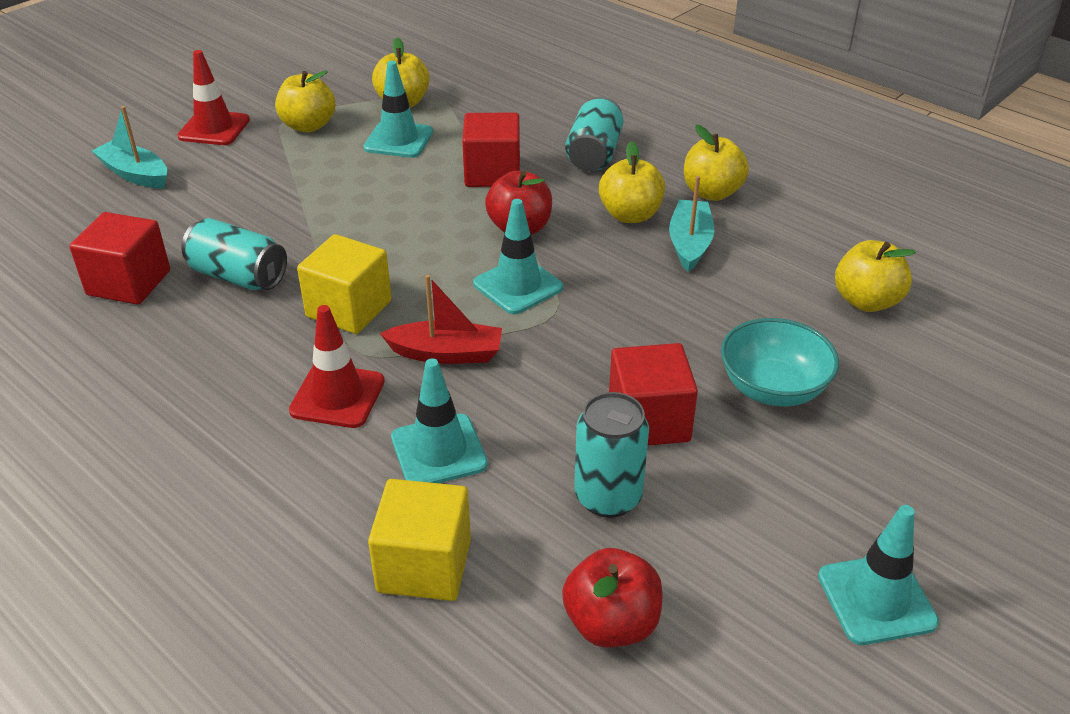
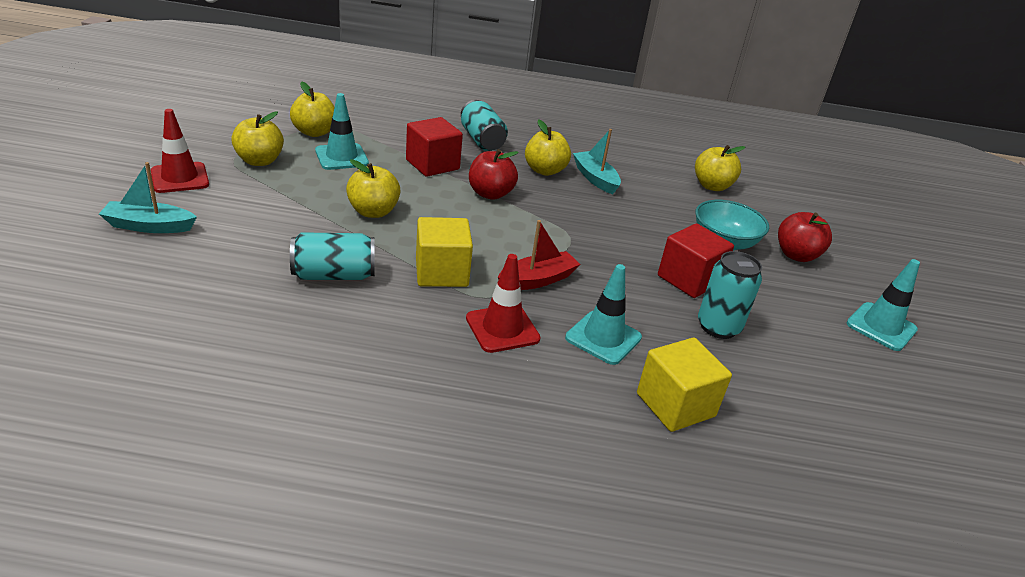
camera: 40 degrees left, 5 degrees down
(129, 283) = (247, 305): red cube -> none
(518, 286) = (530, 227): turquoise traffic cone -> none
(611, 623) = (798, 391): red apple -> red apple (796, 255)
(712, 192) = (573, 148): yellow apple -> yellow apple (373, 212)

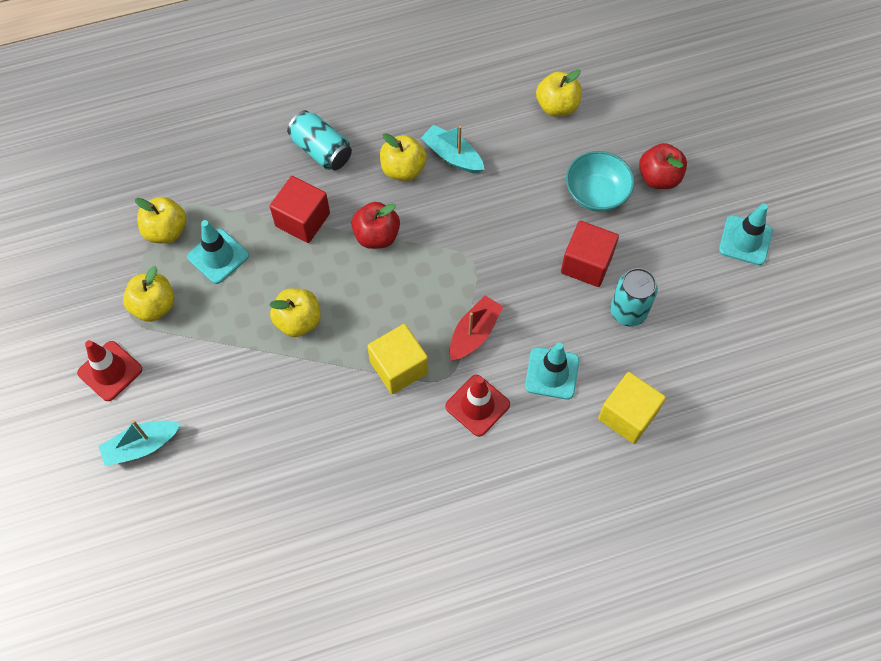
camera: 20 degrees left, 30 degrees up
(334, 275) = (322, 418): turquoise can -> none

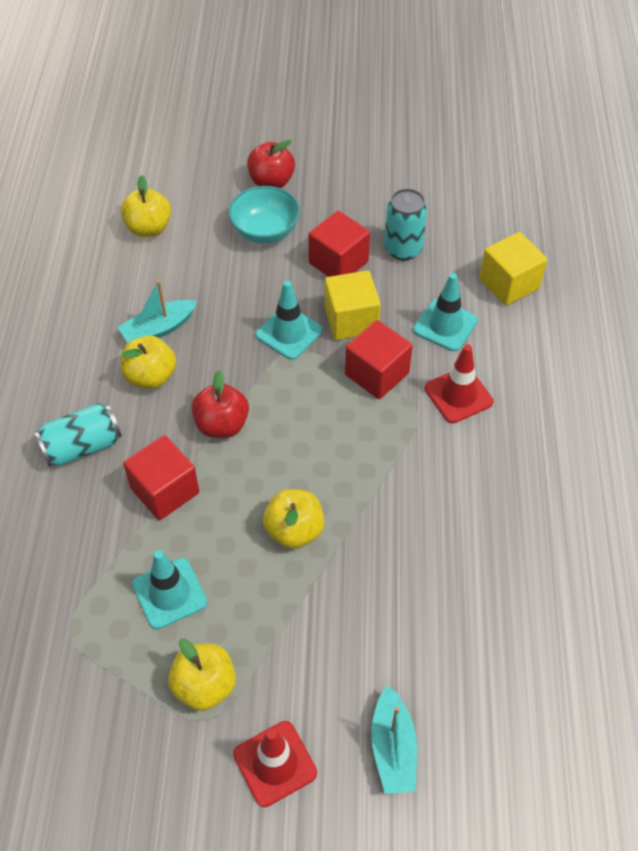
camera: 70 degrees left, 10 degrees down
(166, 231) = (103, 645): yellow apple -> none
(399, 367) = (390, 450): yellow cube -> yellow cube (351, 320)
(474, 333) = (377, 374): red boat -> red cube
(745, 240) = (366, 147): turquoise traffic cone -> turquoise traffic cone (289, 333)

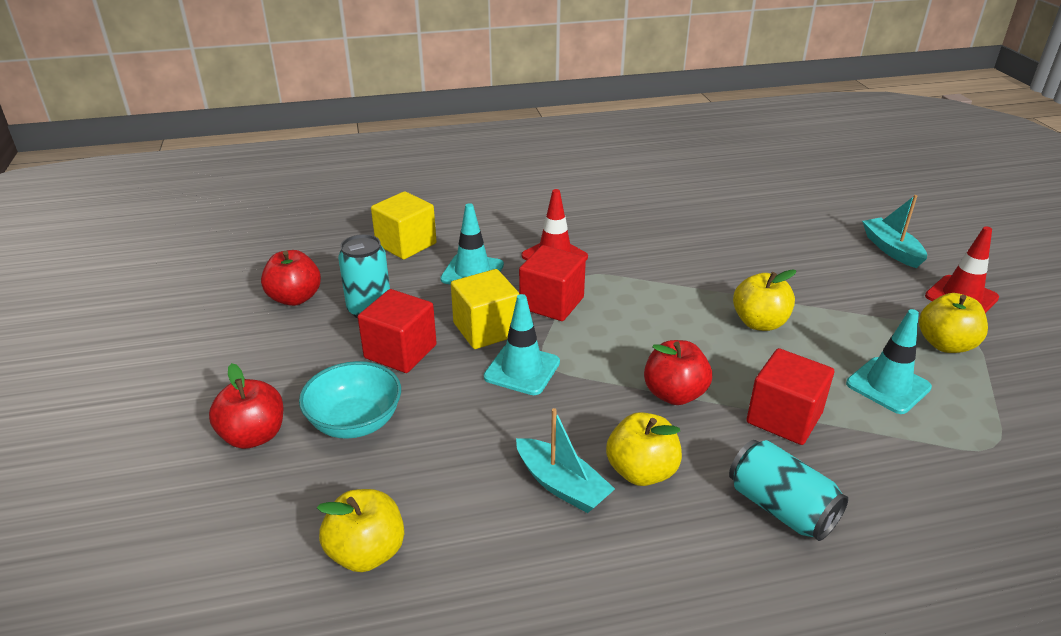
camera: 105 degrees left, 20 degrees down
(393, 748) = (891, 249): turquoise boat -> turquoise boat turned 90 degrees counterclockwise
(434, 205) = (295, 298): none -> red apple

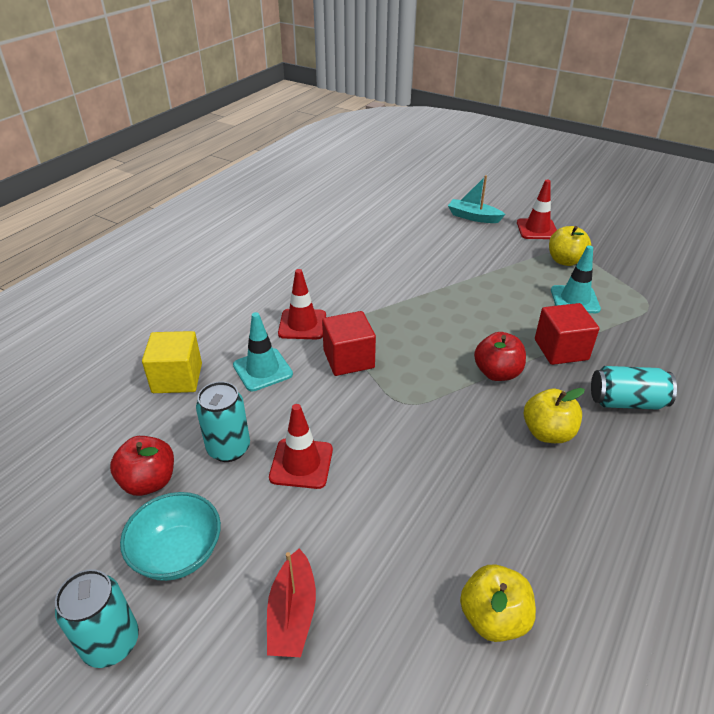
camera: 45 degrees left, 5 degrees up
(151, 372) = (111, 643): none -> turquoise can
(254, 436) = (292, 613): red apple -> red boat
(355, 422) = (350, 539): turquoise bowl -> turquoise bowl (178, 553)
(400, 351) = (301, 463): red cube -> red traffic cone
(486, 329) = (335, 405): yellow cube -> none
(522, 370) = (398, 418): turquoise traffic cone -> none
(562, 485) = (525, 474): turquoise boat -> none
(759, 323) = (475, 299): yellow apple -> none

